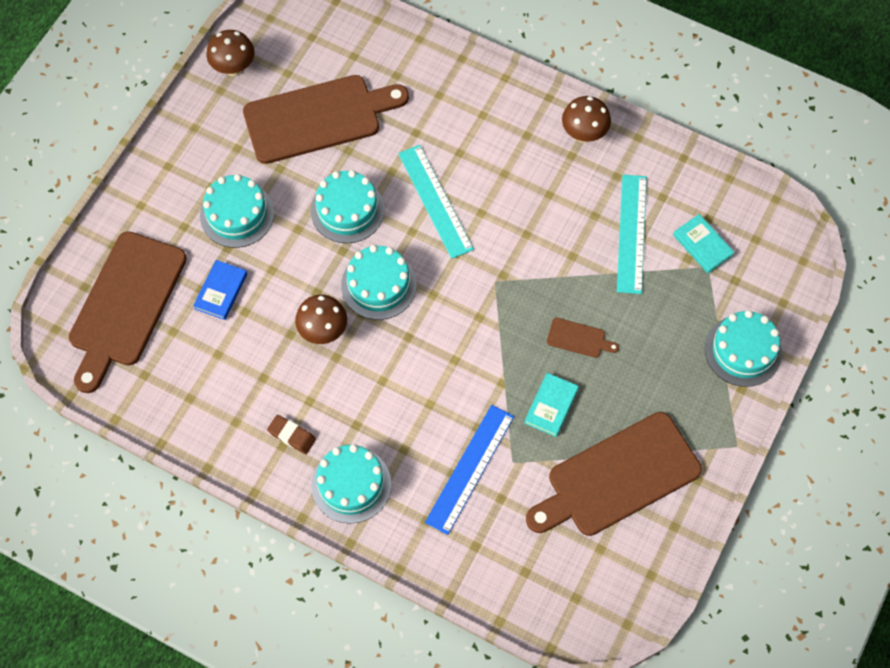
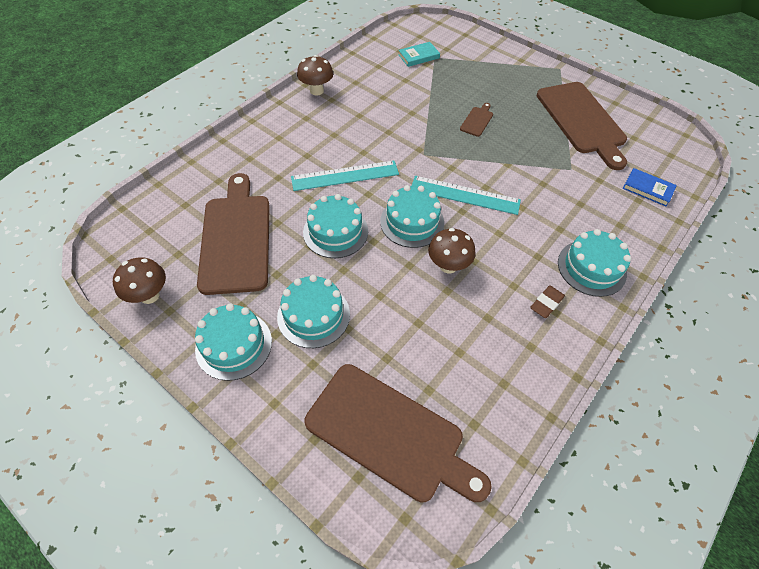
camera: 80 degrees left, 10 degrees down
(221, 291) = (393, 340): blue book -> blue book (648, 189)
(470, 469) = (576, 193): blue ruler -> none
(551, 406) = (528, 142): turquoise book -> none
(632, 233) = (402, 83): turquoise ruler -> turquoise ruler (465, 195)
(743, 350) = (495, 54): turquoise cake -> turquoise cake (234, 345)

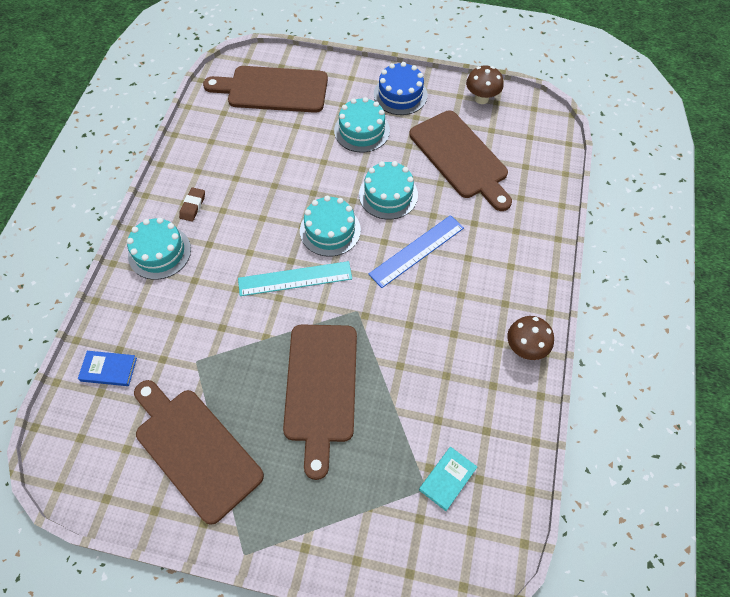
camera: 155 degrees right, 5 degrees up
(234, 345) = (400, 94): turquoise cake -> blue cake
(345, 175) = (417, 251): turquoise ruler -> blue ruler
(448, 266) = (281, 204): brown mushroom -> none
(477, 120) = (321, 388): brown cutting board -> brown cutting board, size x2.46

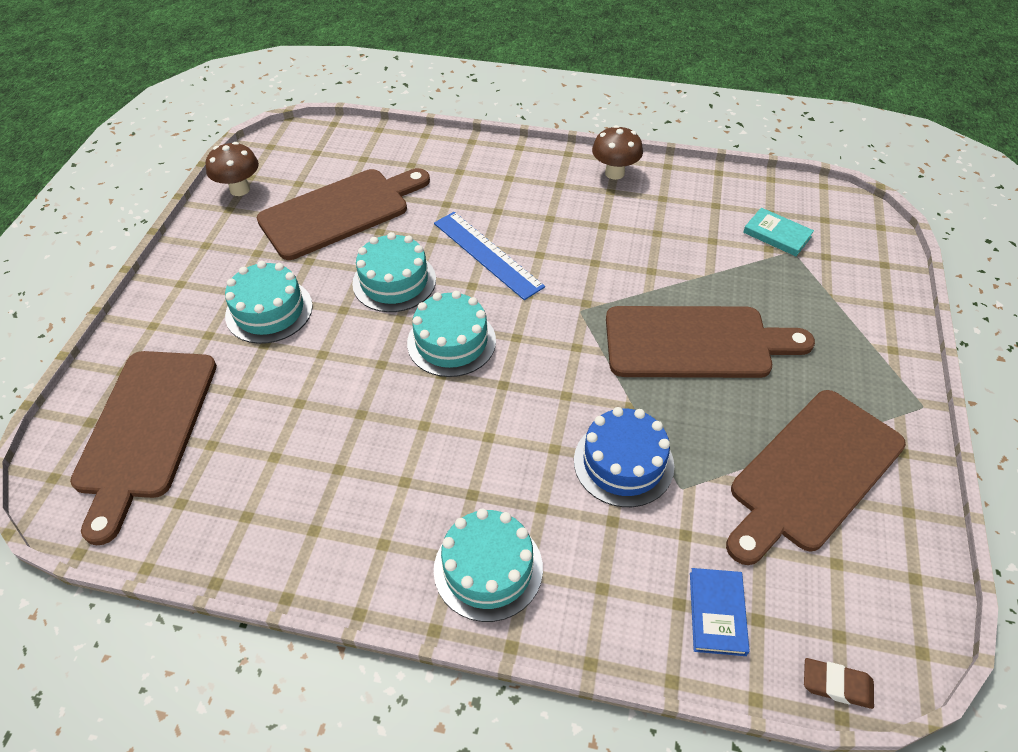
camera: 90 degrees left, 10 degrees down
(193, 206) = (392, 528): brown eraser -> brown eraser (836, 685)
(295, 279) = (534, 378): turquoise ruler -> none
(400, 94) = (208, 268): blue cake -> blue cake (623, 463)

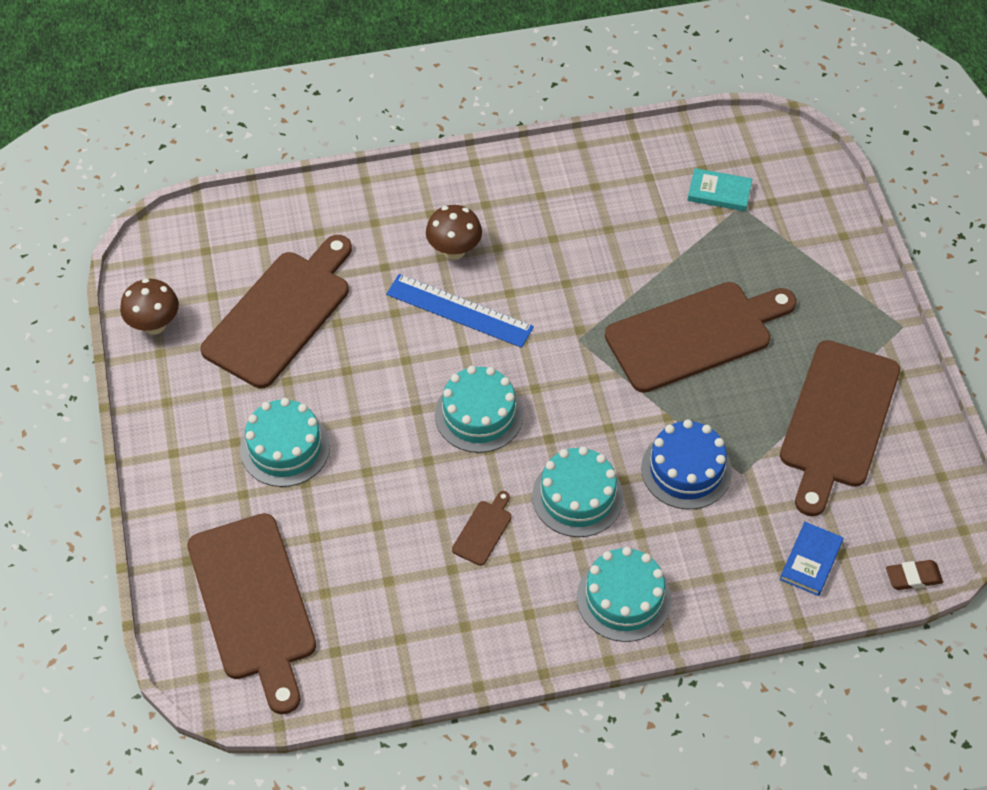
camera: 25 degrees left, 5 degrees up
(390, 444) = (483, 530): none -> brown cutting board
(394, 281) = (387, 372): turquoise cake -> turquoise cake (577, 496)
(614, 173) = (534, 171): brown mushroom -> brown mushroom (454, 251)
(717, 613) = (811, 561): blue book -> blue book turned 45 degrees clockwise

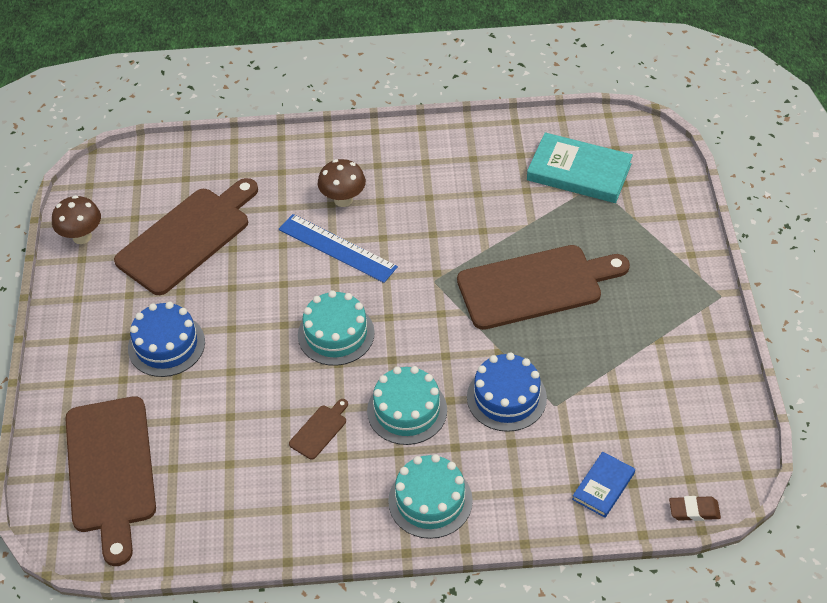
camera: 10 degrees right, 5 degrees down
(285, 448) = (166, 345): turquoise cake -> blue cake
(719, 192) = (579, 172): turquoise book -> turquoise book, size x1.81
(838, 420) = (649, 369): brown cutting board -> none

